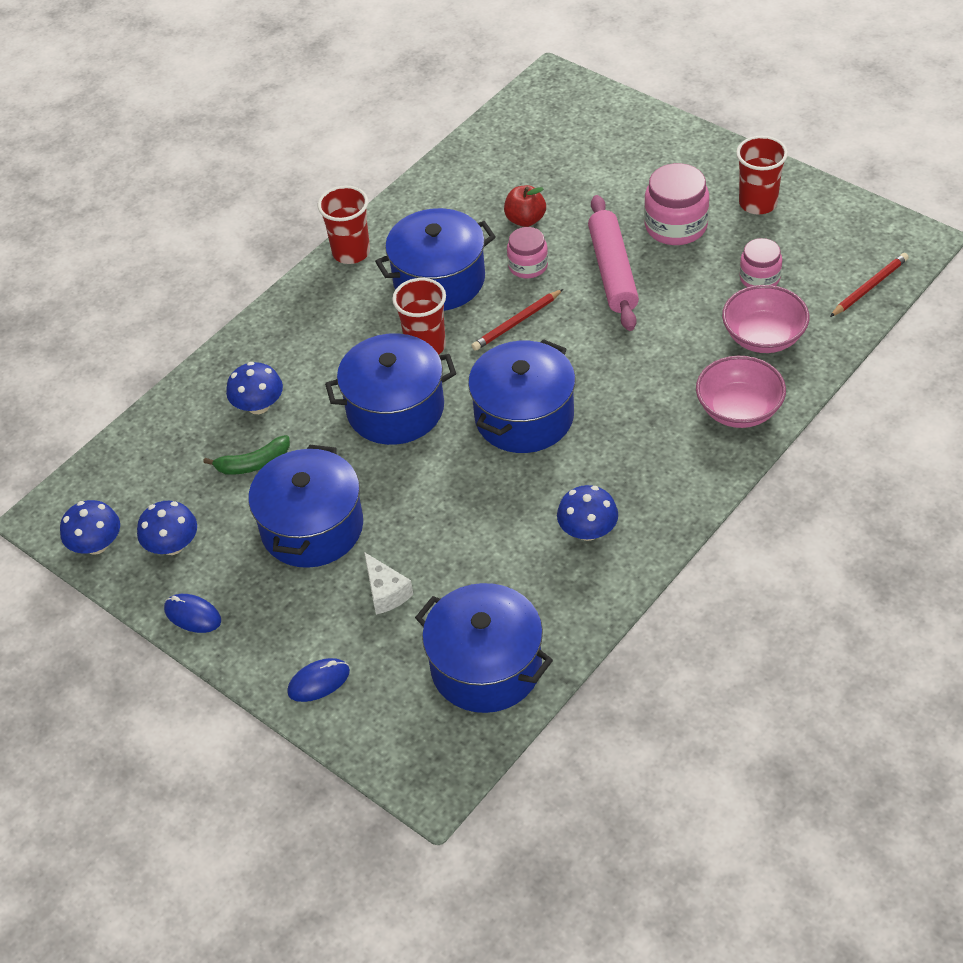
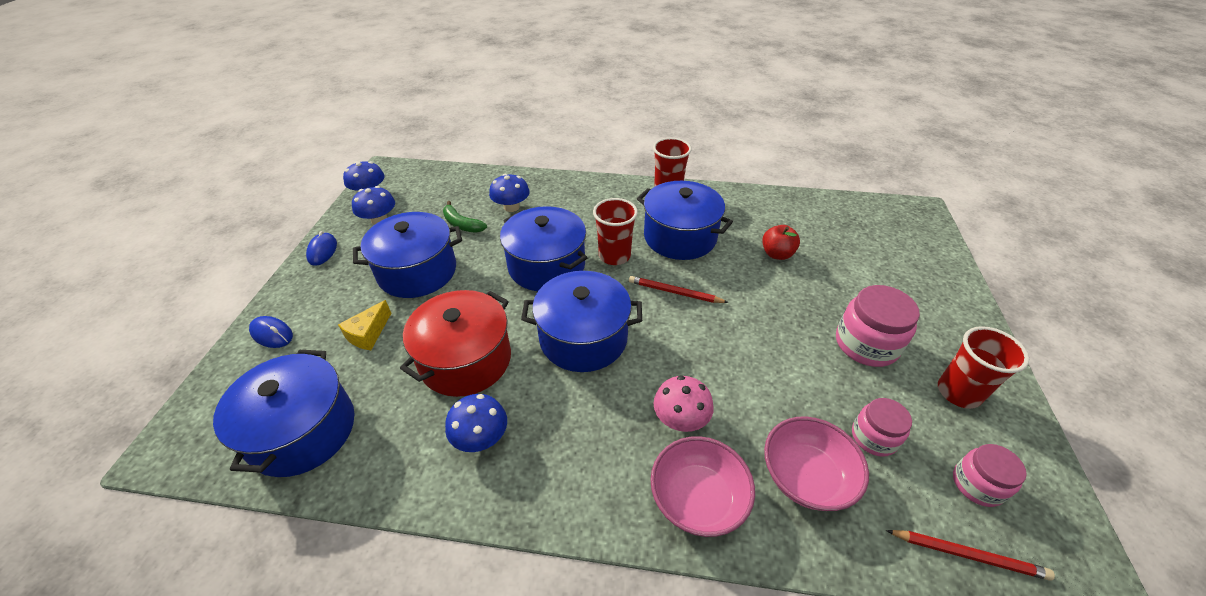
camera: 55 degrees right, 5 degrees down
(386, 592) = (368, 334): white cheese -> yellow cheese
(485, 517) = (465, 360): none -> red pot
(528, 266) = (734, 274): pink jar -> pink jar (977, 484)
(612, 271) = (776, 325): pink rolling pin -> none
(663, 386) = (680, 418): none -> pink mushroom

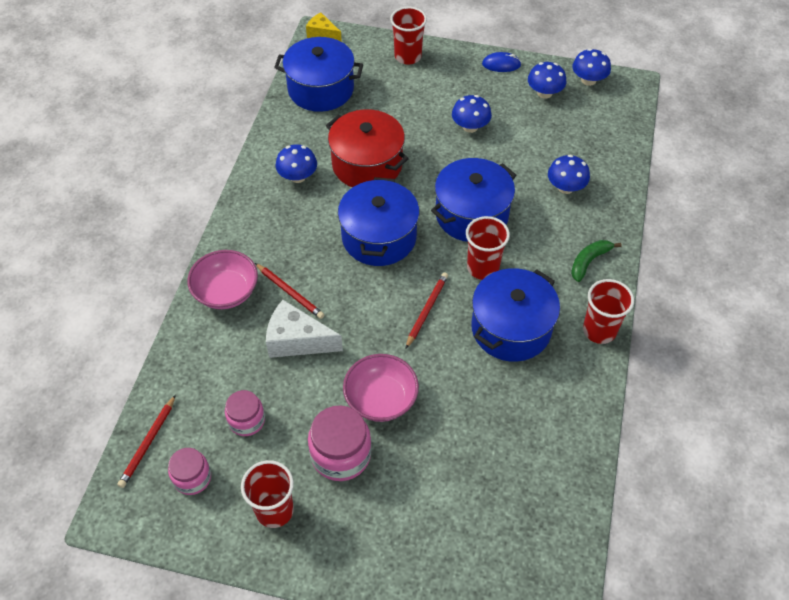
camera: 95 degrees right, 10 degrees up
(272, 334) = (408, 56): blue mouse -> red cup
(368, 334) = (401, 107): yellow cheese -> yellow cheese (322, 34)
(417, 271) = (470, 126): blue pot -> blue mushroom
(462, 224) = (537, 151): green banana -> green banana (589, 261)
(680, 418) = (289, 292): pink mushroom -> red pencil
(747, 400) = (297, 340): none -> white cheese
(777, 254) = (477, 415): red apple -> none
(806, 476) = (226, 361): pink bowl -> pink bowl (381, 399)

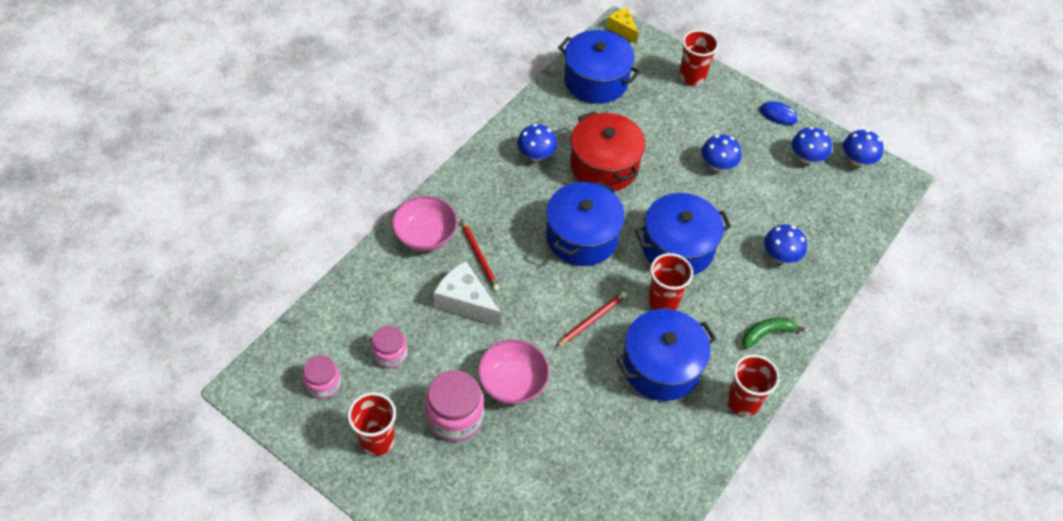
camera: 20 degrees right, 0 degrees up
(148, 442) = (302, 339): red pencil -> none

